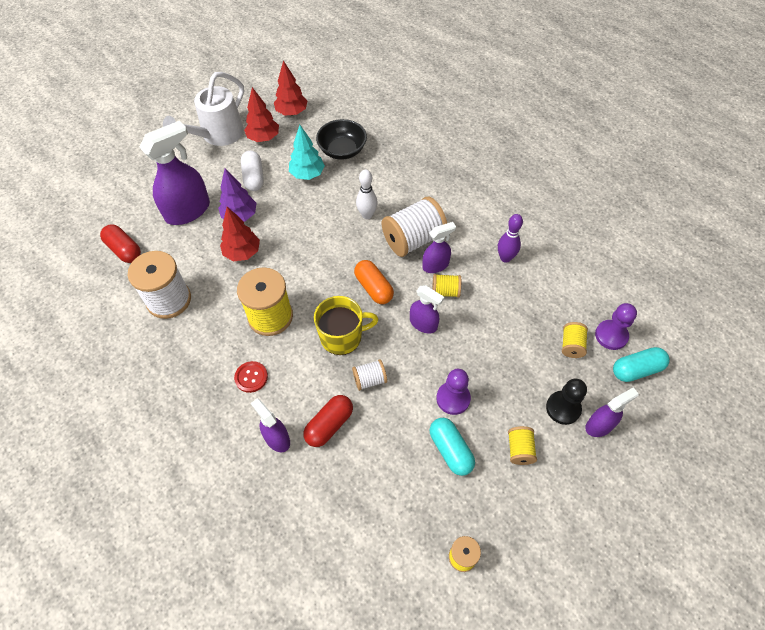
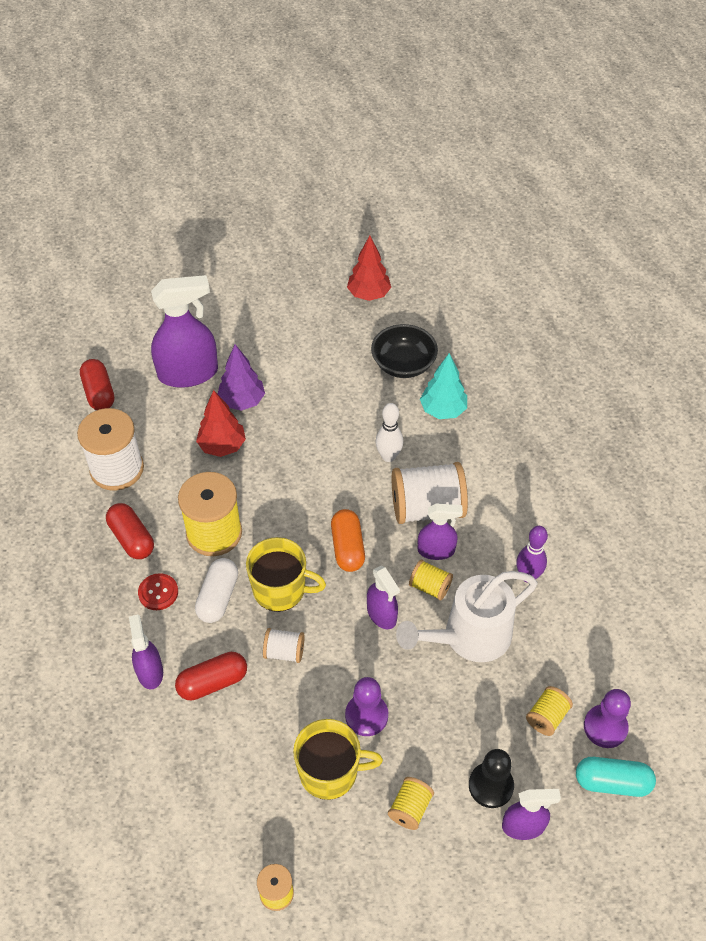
camera: 25 degrees right, 5 degrees down
(209, 346) = (132, 538): none -> red capsule
(217, 135) = (267, 293): white watering can -> white watering can (468, 637)
(254, 177) = (282, 360): white capsule -> white capsule (218, 597)
(263, 138) = (318, 315): red tree -> none
(307, 174) = (345, 380): turquoise tree -> turquoise tree (443, 410)
(450, 450) = (330, 772): turquoise capsule -> yellow mug

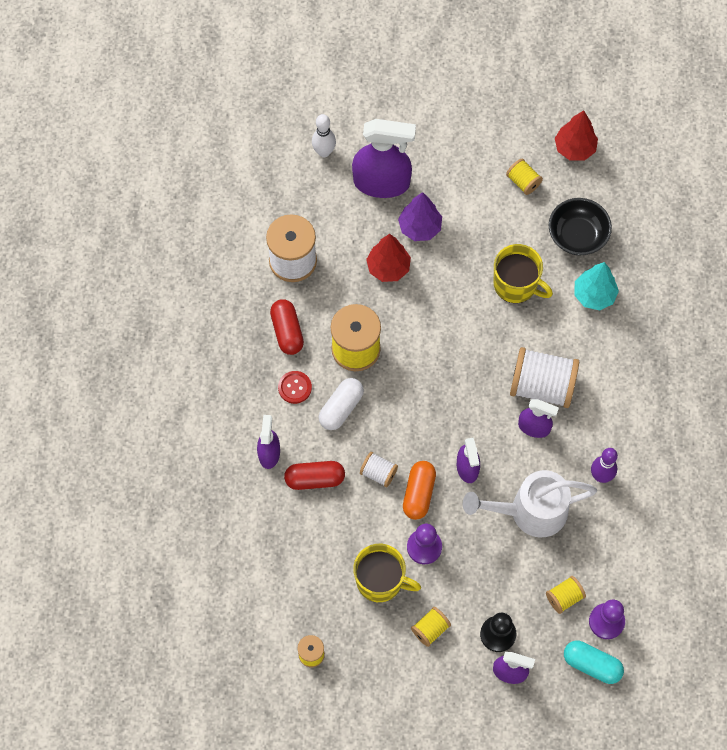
camera: 20 degrees right, 15 degrees up
(99, 393) = (298, 178): red capsule -> none
(281, 589) = (393, 418): yellow mug -> yellow mug (516, 284)
(347, 548) = (461, 400): orange capsule -> orange capsule (419, 493)
(388, 456) = (528, 325): white bowling pin -> white bowling pin (324, 152)
(430, 587) = (516, 458): yellow spool -> yellow spool (523, 182)

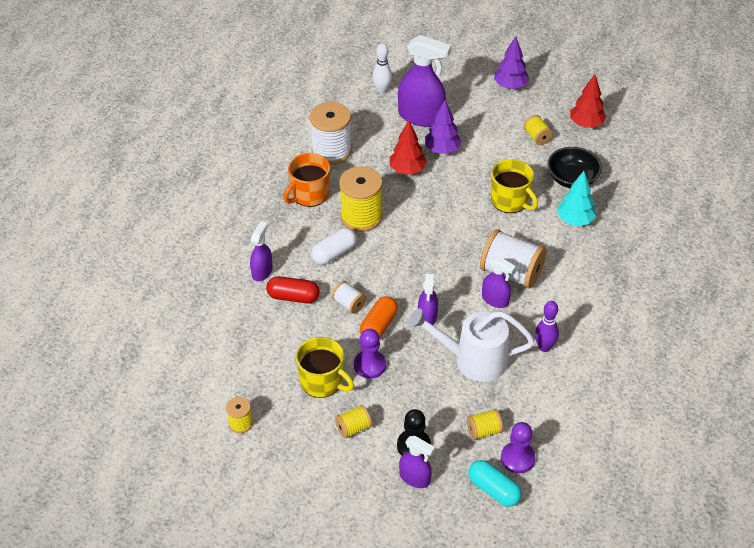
camera: 15 degrees right, 20 degrees down
(287, 331) = (309, 194): red capsule -> orange mug
(295, 387) = (301, 232): red button -> none
(473, 109) = (510, 86): none -> purple tree

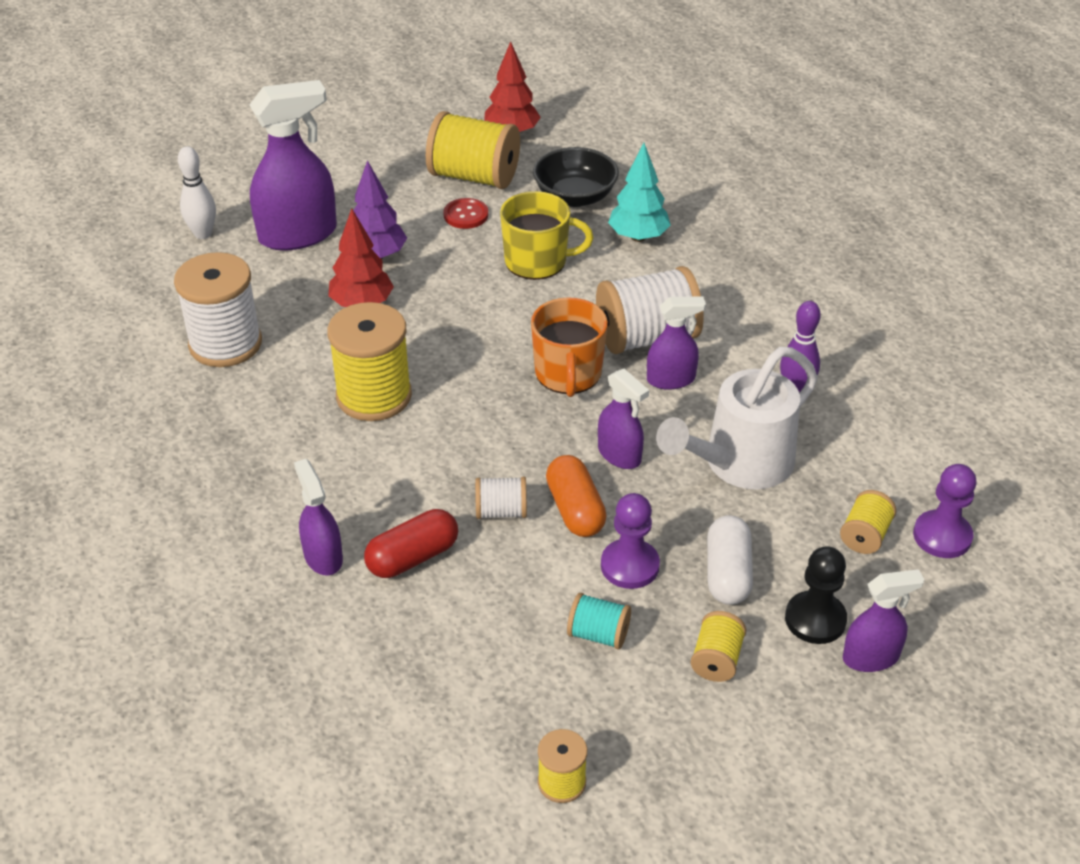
camera: 45 degrees left, 5 degrees down
(309, 194) = (263, 415): orange mug -> orange mug (568, 374)
(322, 382) = (598, 634): yellow mug -> turquoise spool
(334, 253) = (396, 464): white capsule -> white capsule (727, 573)
(493, 490) = (969, 593): turquoise capsule -> none
(507, 155) = (466, 215): none -> red button
(510, 86) = (367, 141): purple tree -> none
(537, 137) = (474, 177): yellow spool -> yellow spool, size x1.99

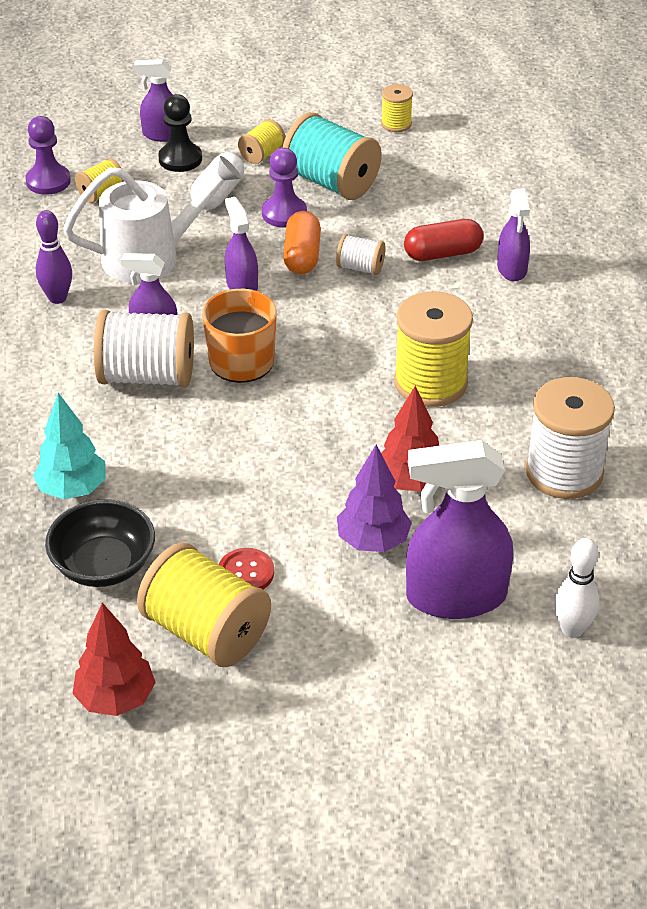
camera: 160 degrees left, 0 degrees up
(537, 261) = (200, 487): yellow mug -> none
(598, 634) = (331, 183): turquoise spool -> turquoise spool, size x1.99

